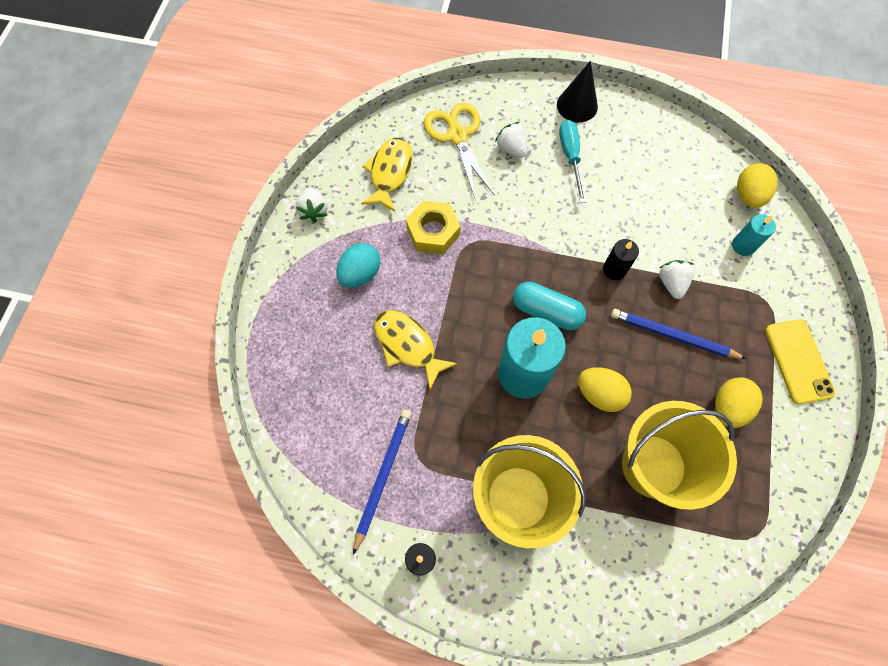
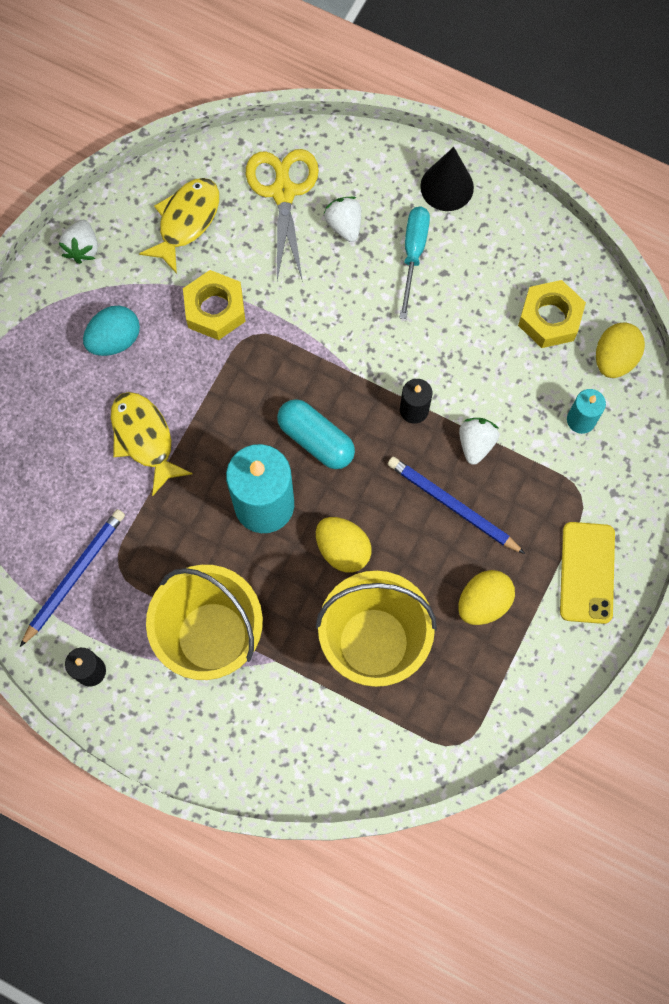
camera: 15 degrees right, 5 degrees up
(689, 178) = (549, 318): none -> yellow nut

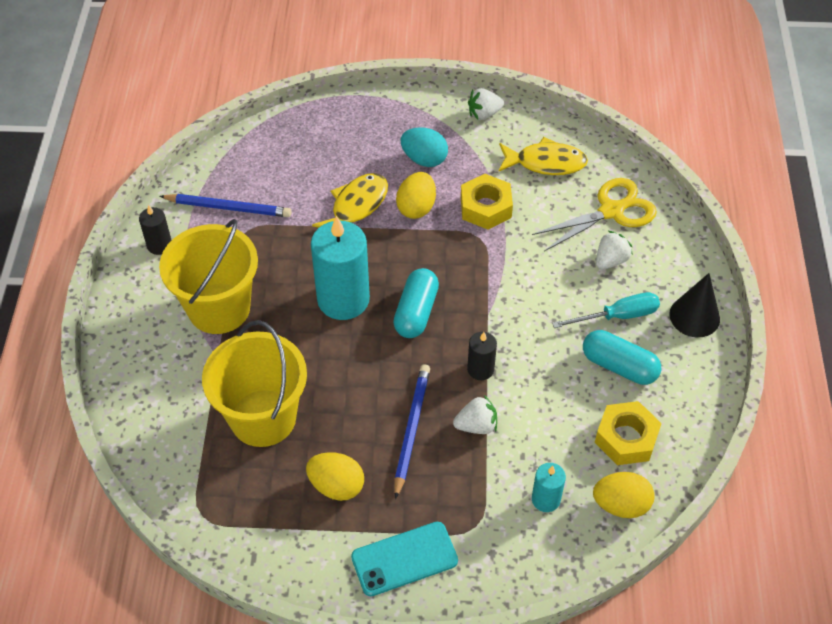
camera: 65 degrees right, 20 degrees down
(343, 549) = (332, 366): yellow egg -> yellow egg (416, 207)
(470, 283) = (619, 366): none -> turquoise capsule
(587, 572) = (404, 559): yellow phone -> turquoise phone

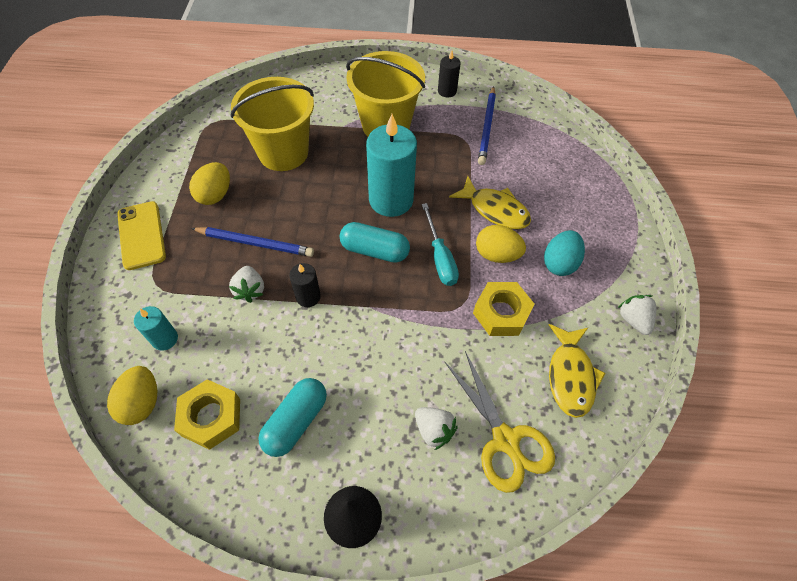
camera: 90 degrees right, 5 degrees up
(404, 559) = (141, 235): turquoise phone -> yellow phone
(617, 316) = (358, 428): turquoise screwdriver -> turquoise screwdriver (440, 257)

